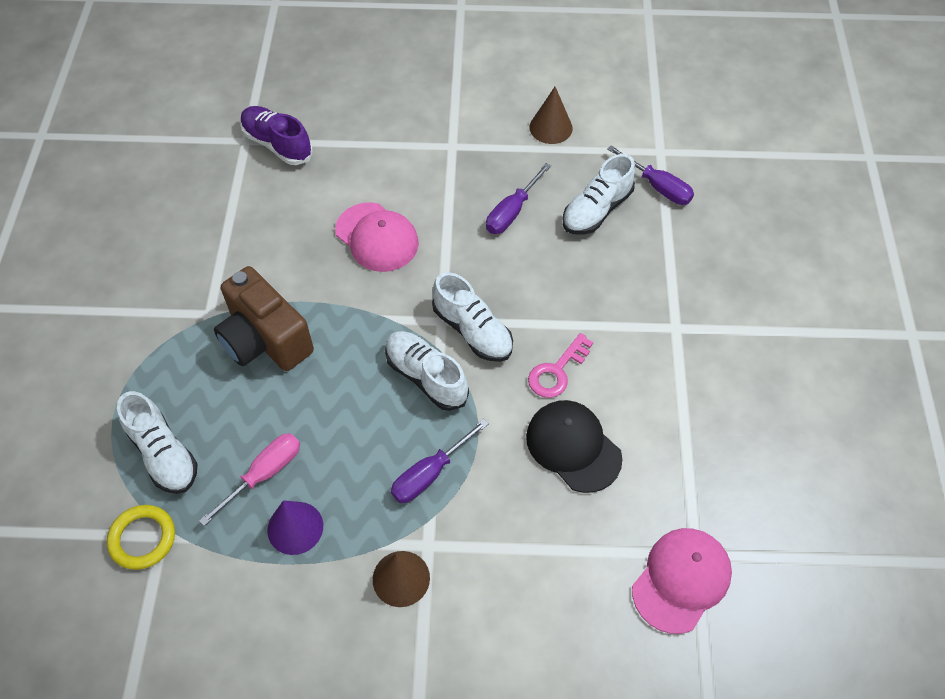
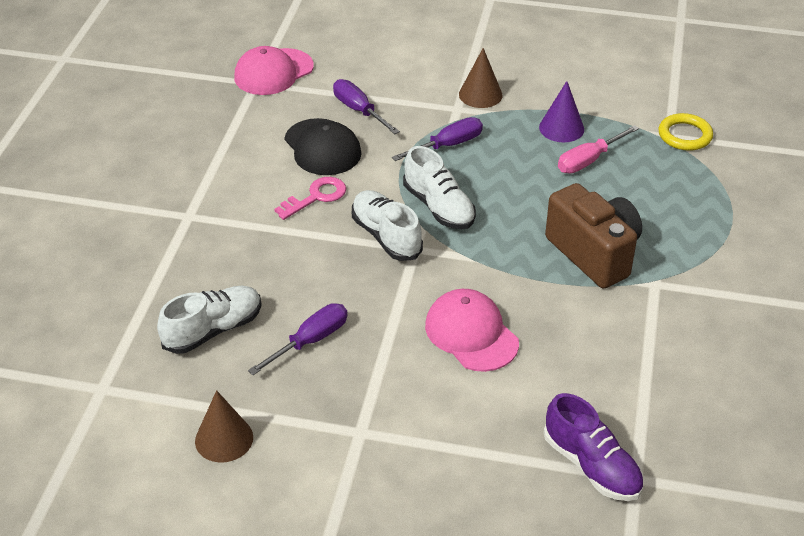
camera: 170 degrees left, 15 degrees down
(163, 454) = (679, 183): white shoe -> none
(657, 186) = (130, 346): purple screwdriver -> purple screwdriver (359, 110)

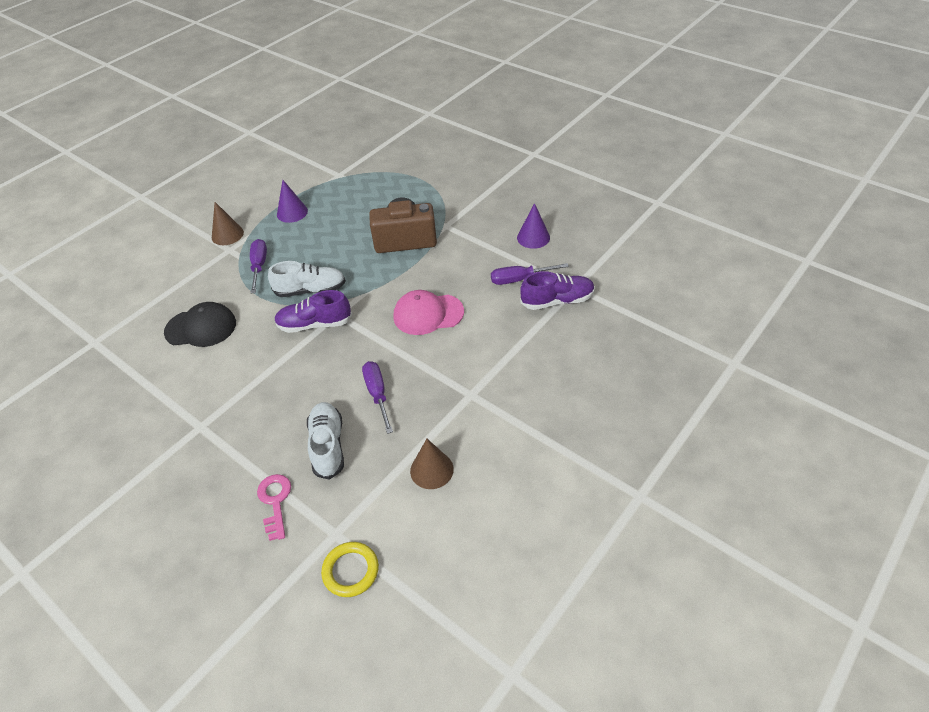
camera: 60 degrees left, 5 degrees up
(273, 72) = (93, 328): pink cap -> none
(316, 197) = (247, 347): pink key -> pink key (275, 501)
(359, 110) = (183, 296): purple screwdriver -> purple screwdriver (519, 279)
(386, 236) = (315, 324): white shoe -> purple shoe
(589, 160) = (329, 212): pink screwdriver -> none
(685, 135) = (344, 169): yellow ring -> yellow ring (350, 571)
(707, 390) = (533, 237): none -> purple cone

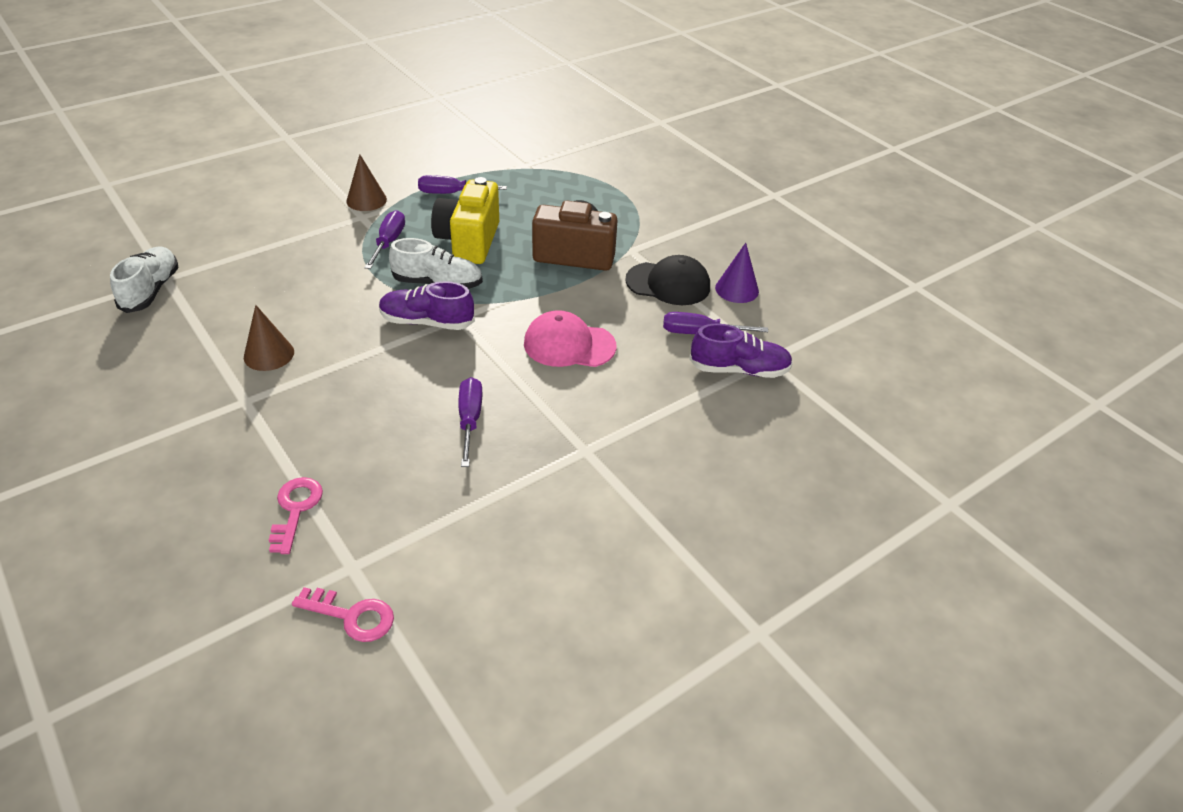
camera: 10 degrees right, 5 degrees down
(201, 328) = (292, 293): black cap -> black cap (668, 284)
(292, 212) = (451, 193): purple cone -> purple screwdriver
(321, 249) = (469, 241): none -> yellow camera
(328, 446) = (385, 463): white shoe -> white shoe (151, 290)
(350, 571) = (352, 616): yellow ring -> pink key
(431, 470) = (501, 526): brown cone -> brown cone (269, 354)

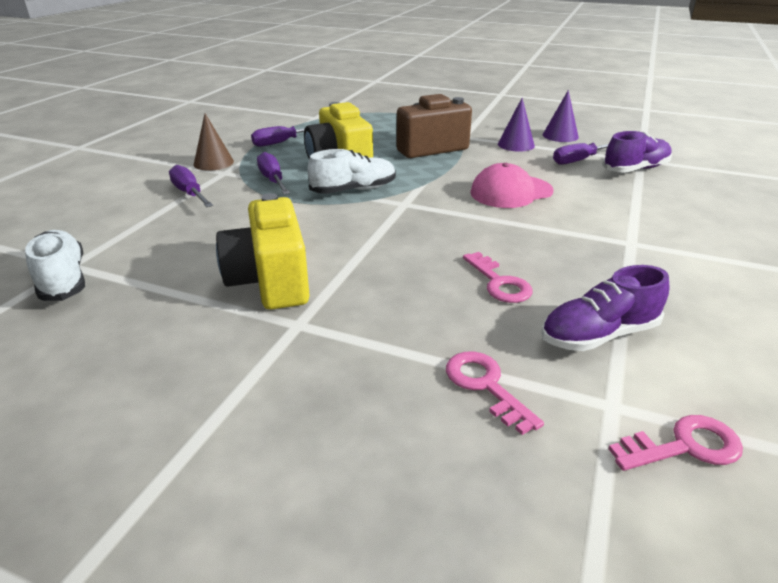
camera: 30 degrees left, 10 degrees down
(269, 354) = (270, 281): brown cone -> yellow camera
(419, 435) = (499, 283): none -> pink key
(427, 322) = (383, 214): purple shoe -> purple shoe (599, 335)
(470, 420) = (521, 258): purple screwdriver -> purple screwdriver (190, 193)
(668, 284) = (516, 145): black cap -> purple cone

